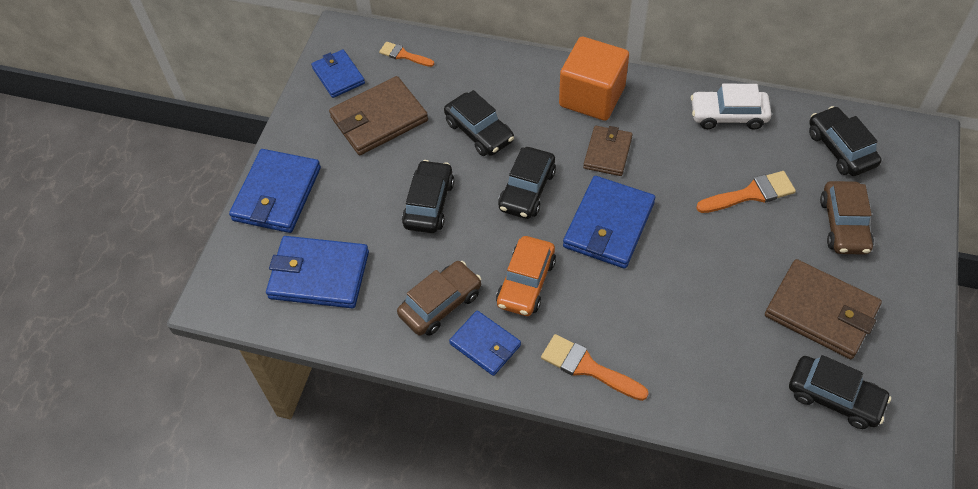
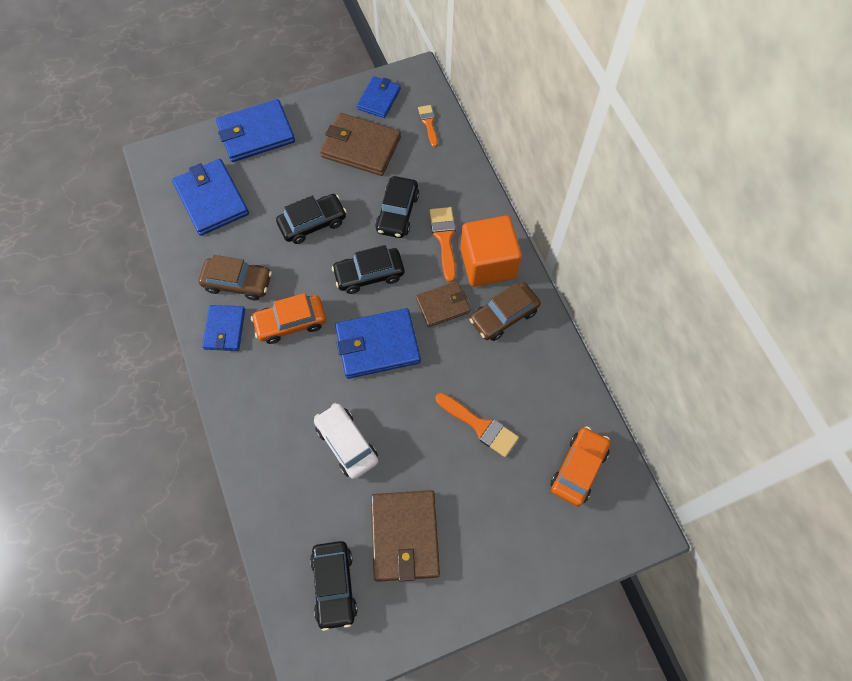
camera: 50 degrees right, 10 degrees up
(587, 367) = (249, 403): orange brush -> orange brush (444, 239)
(728, 115) = (546, 367): white car -> white car (346, 443)
(840, 149) = (578, 468): black car -> orange car
(844, 225) = (501, 511): brown car -> brown car (504, 316)

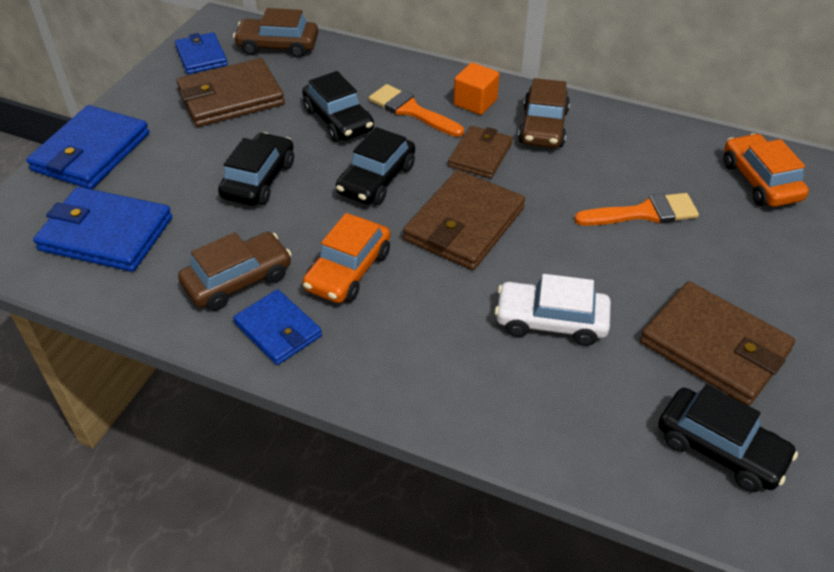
camera: 45 degrees left, 20 degrees down
(377, 345) = (464, 224): blue wallet -> brown wallet
(428, 123) = (278, 46): orange brush -> brown car
(488, 263) = (475, 102): orange cube -> orange cube, size x0.55

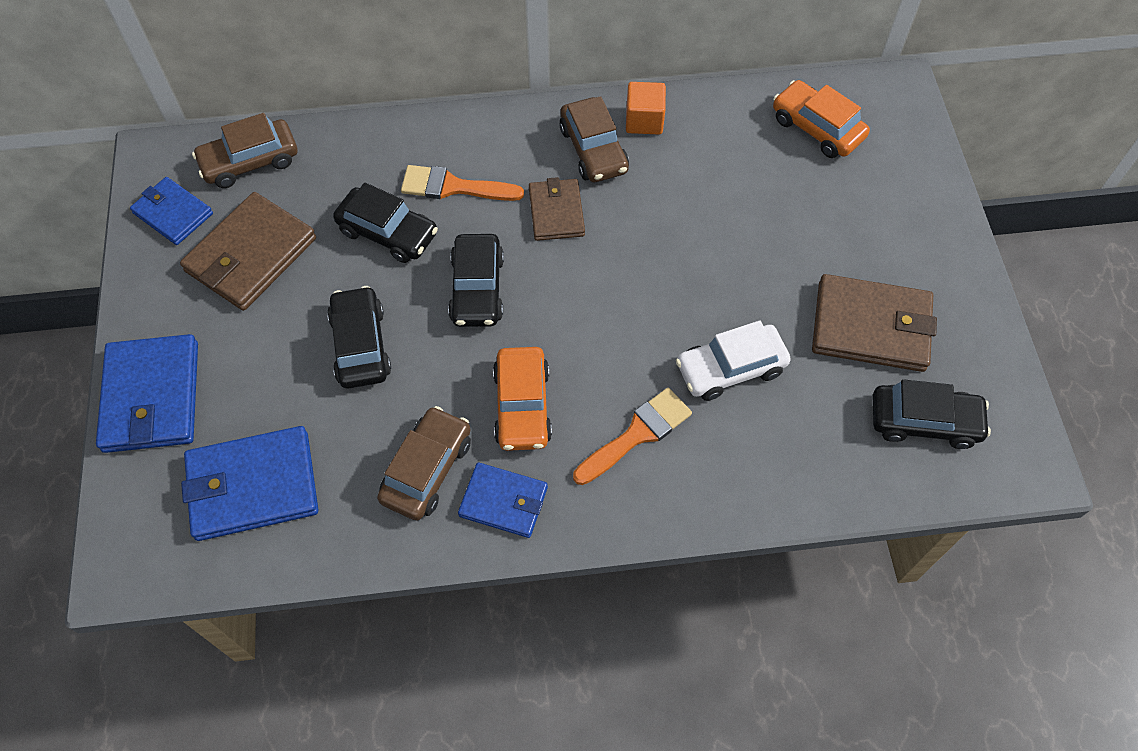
camera: 30 degrees left, 15 degrees up
(464, 224) = (593, 301): brown wallet -> none
(475, 102) = (510, 148): orange cube -> orange cube (644, 120)
(644, 213) = (740, 212): orange brush -> orange brush (637, 434)

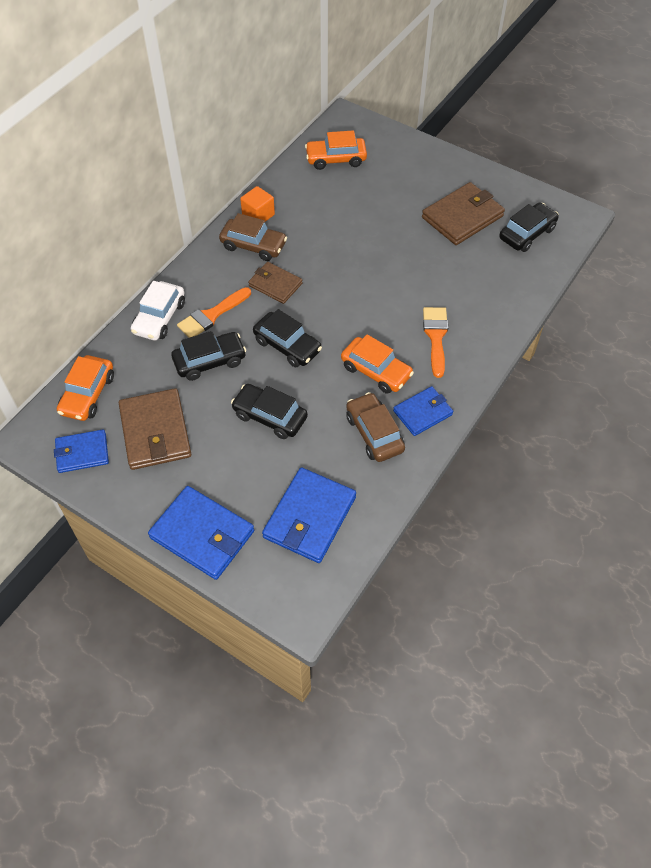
camera: 50 degrees left, 5 degrees down
(250, 162) = (88, 394): brown car -> orange car
(730, 369) = (435, 279): white car -> white car (159, 318)

